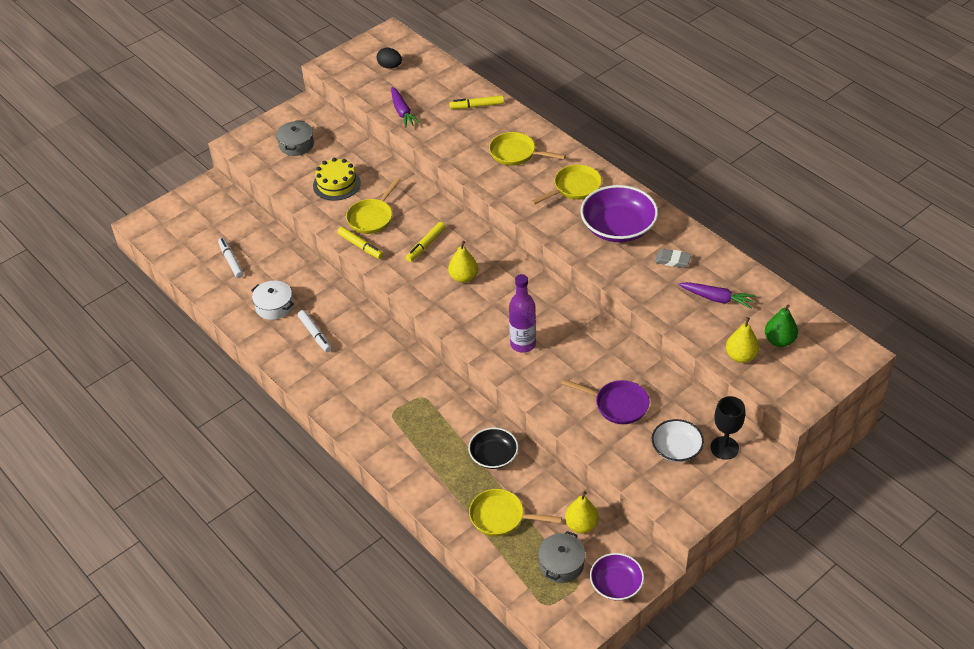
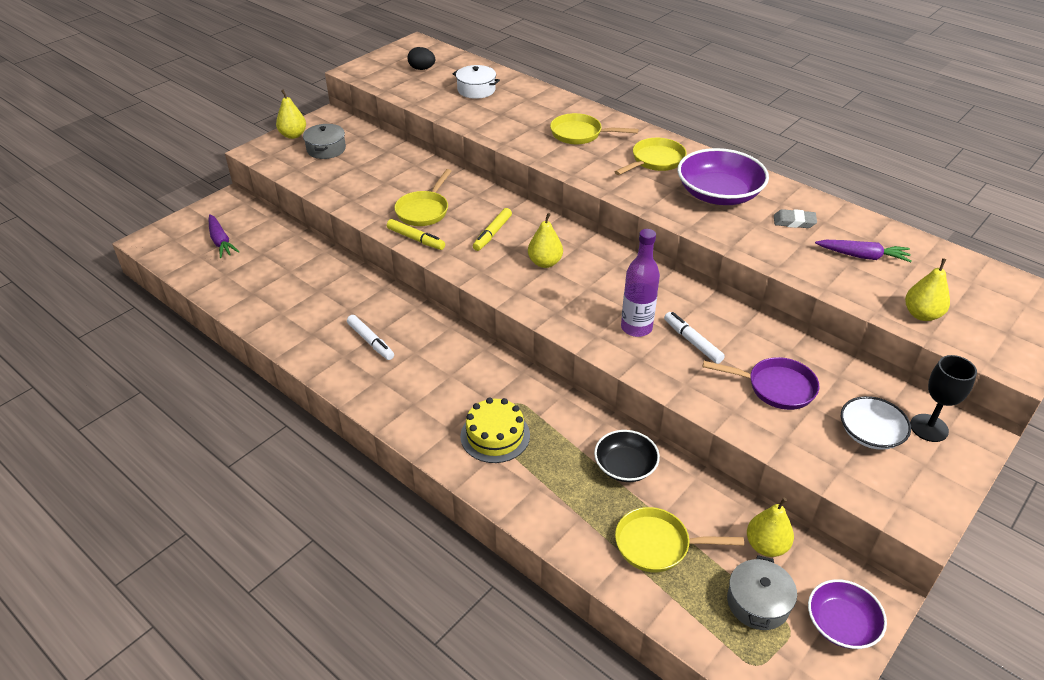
camera: 10 degrees left, 5 degrees down
(231, 261) = (259, 271): white marker -> white marker (692, 342)
(269, 127) = (293, 135): none -> yellow pear
(274, 306) = (316, 315): white pot -> white pot (476, 90)
(336, 184) = (377, 182): yellow cake -> yellow cake (495, 435)
(402, 112) = (444, 105): purple carrot -> purple carrot (221, 241)
(477, 106) = (524, 96): yellow marker -> none
(779, 340) = (957, 295): green pear -> none

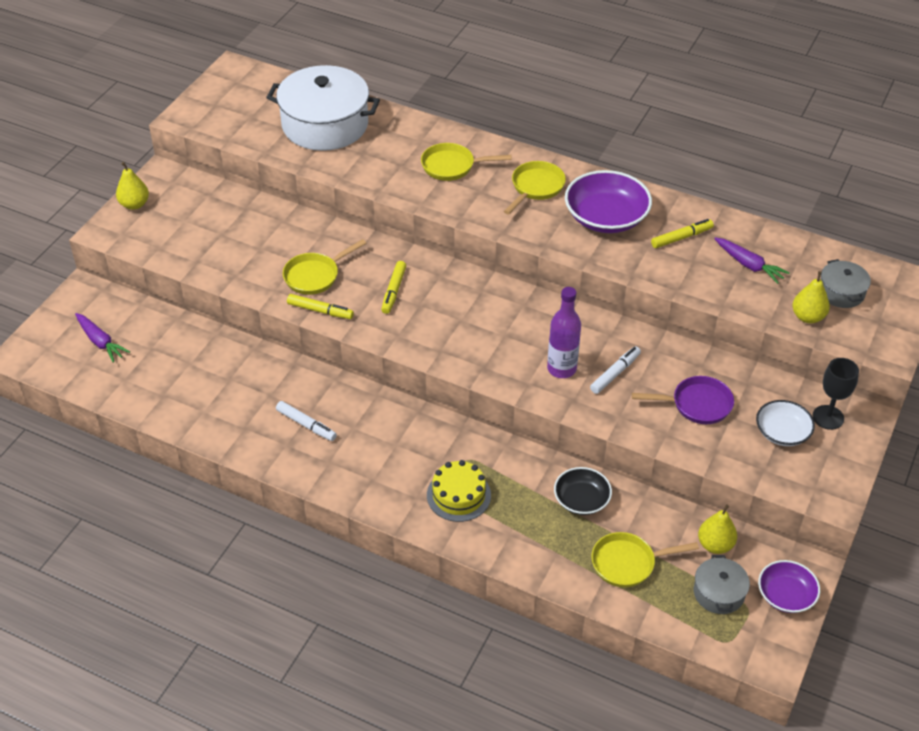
camera: 15 degrees left, 5 degrees up
(326, 149) = (179, 217): grey pot -> grey pot (841, 292)
(422, 69) = (255, 104): black egg -> none
(424, 210) = (315, 276): yellow pan -> yellow pan turned 45 degrees clockwise
(476, 90) = (325, 124): white pot -> white pot, size x2.11
(545, 263) = (456, 315): yellow pear -> none
(692, 342) = (615, 373): white marker -> white marker turned 90 degrees clockwise
(794, 222) = (681, 238): grey eraser -> yellow marker
(862, 256) = (749, 265): purple carrot -> purple carrot turned 45 degrees clockwise

